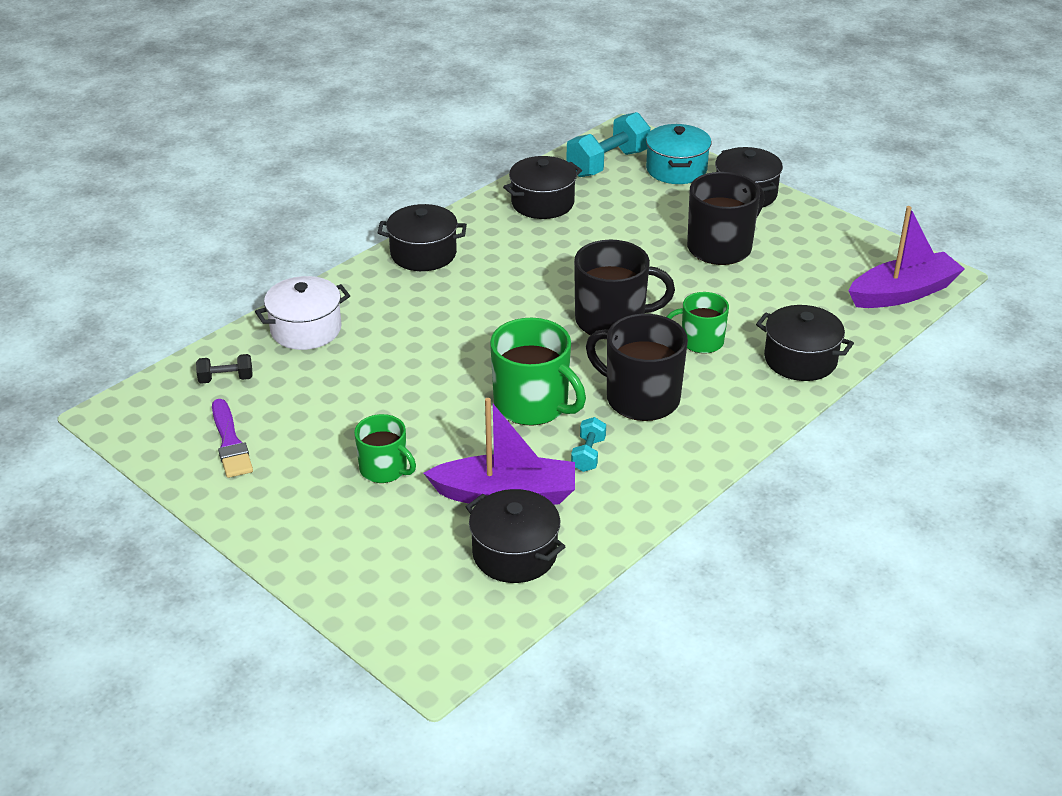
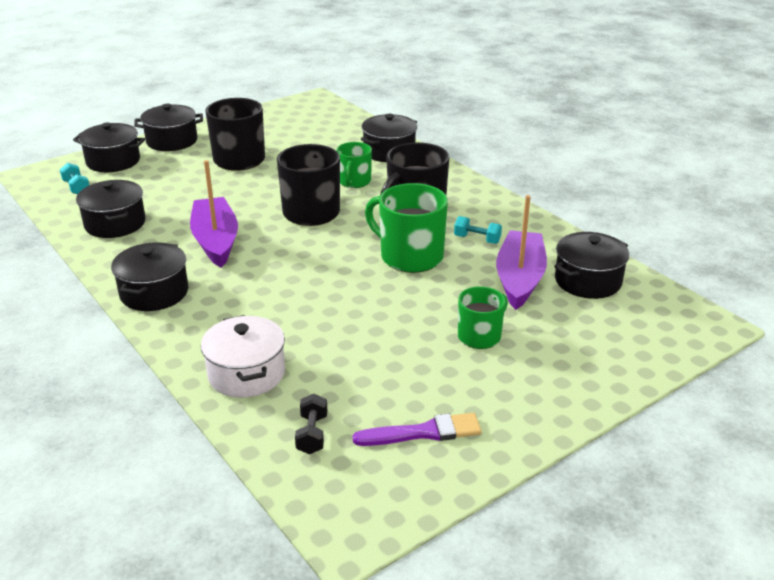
camera: 80 degrees left, 5 degrees down
(533, 405) = (410, 256): green mug -> green mug turned 105 degrees counterclockwise
(608, 163) = (76, 188): turquoise dumbbell -> turquoise dumbbell, size x0.51
(676, 169) = (113, 161): turquoise pot -> black pot
(903, 293) = (329, 111): purple boat -> purple boat (215, 241)

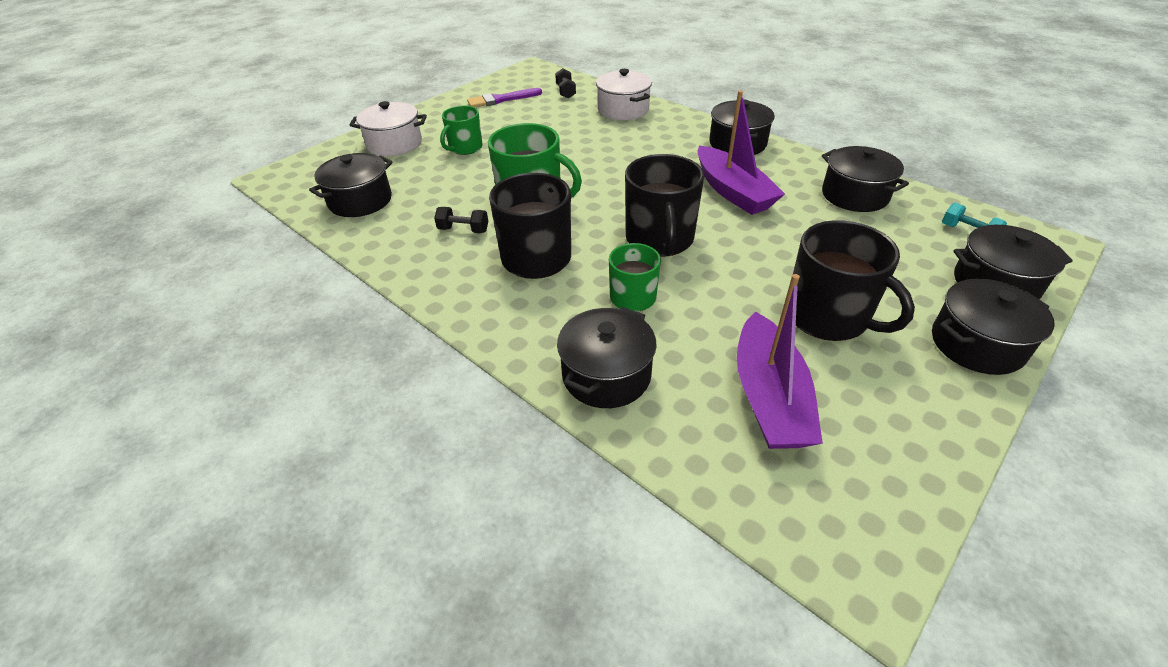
camera: 170 degrees right, 10 degrees up
(477, 239) = (463, 230): turquoise dumbbell -> black dumbbell
(519, 278) = (425, 194): purple boat -> purple boat (769, 397)
(577, 358) = (394, 144): none -> white pot

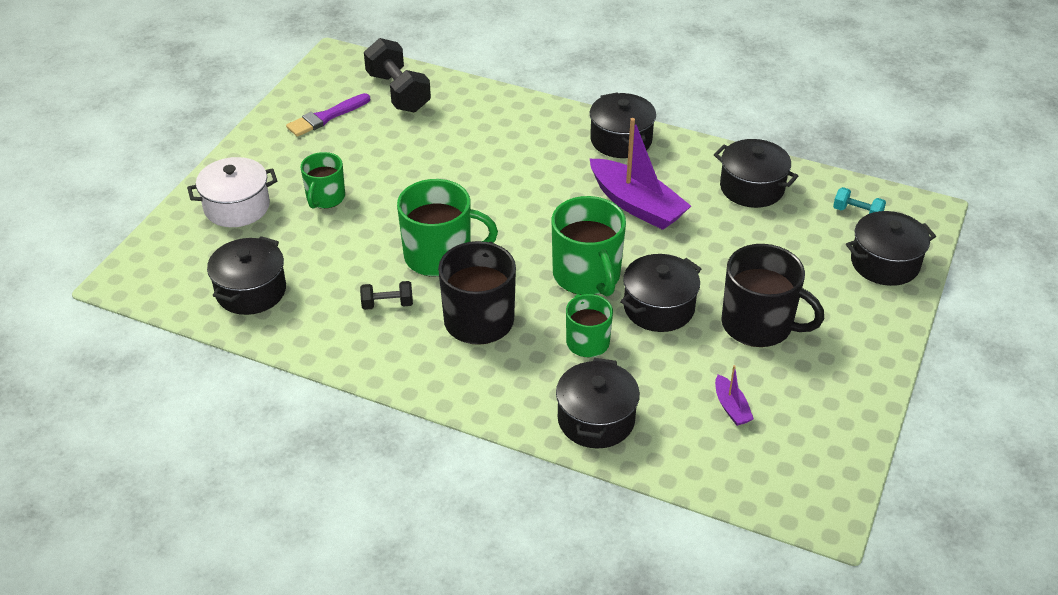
camera: 20 degrees left, 0 degrees up
(565, 92) = (398, 92): black dumbbell -> black dumbbell, size x1.96
(623, 110) = (478, 110): white pot -> none
(659, 239) = (587, 276): black mug -> green mug
(769, 397) = (731, 407): purple boat -> purple boat, size x0.46
(977, 344) = (877, 324): black pot -> black pot (658, 308)

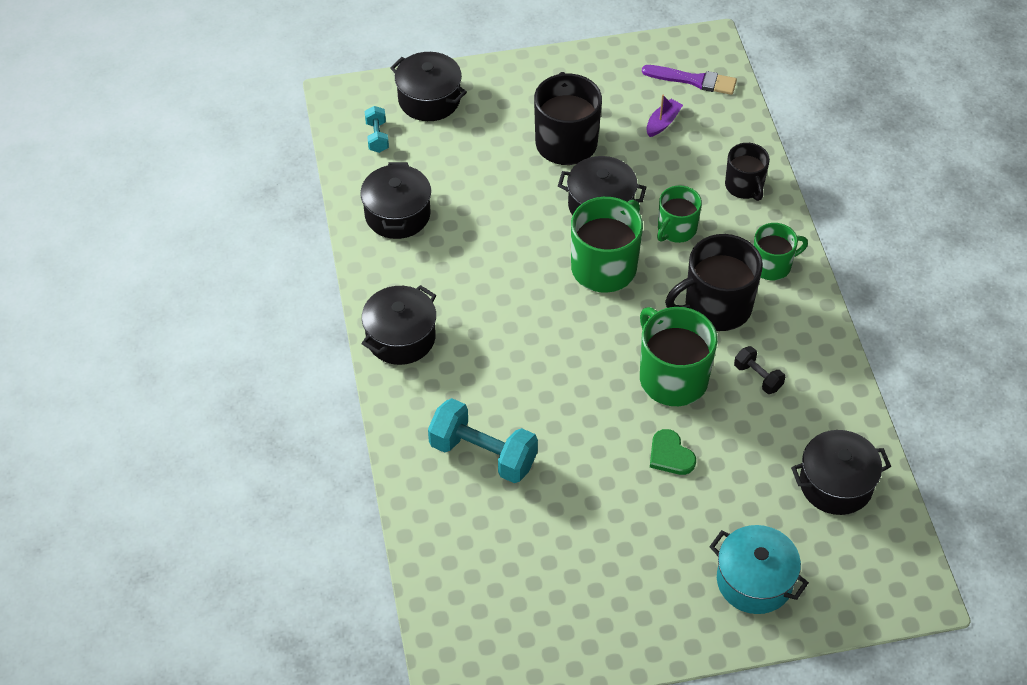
camera: 125 degrees left, 10 degrees up
(237, 207) = (754, 581): white pot -> turquoise pot
(325, 198) = (679, 516): green mug -> green mug (772, 265)
(326, 117) = (563, 608): purple brush -> purple brush (693, 80)
(376, 219) = (670, 455): none -> green heart
(398, 92) = (469, 571): black dumbbell -> none
(478, 134) = (483, 454): none -> turquoise dumbbell
(596, 420) = (744, 186): black pot -> black mug
(637, 205) = (487, 279): purple boat -> none

